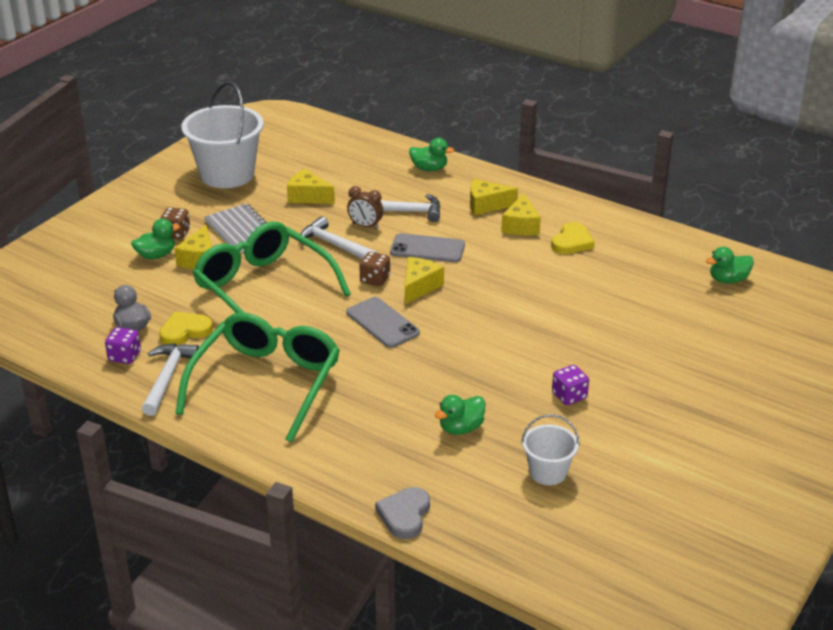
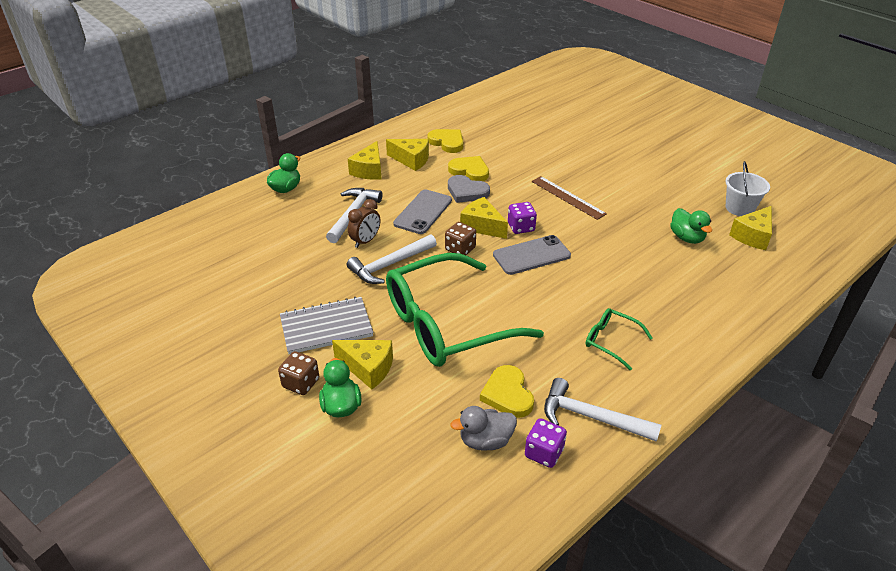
camera: 75 degrees left, 5 degrees up
(227, 174) = (195, 325): white bucket -> none
(267, 382) = (611, 341): green glasses -> green glasses, size x0.42
(308, 197) = (286, 270): yellow cheese -> yellow cheese (752, 236)
(404, 515) = (796, 284): grey heart -> grey heart (466, 192)
(502, 336) = (567, 197): none -> brown ruler
(520, 265) = (469, 171): none -> yellow heart
(569, 396) = (650, 182): purple dice -> purple dice (521, 227)
(728, 280) = (524, 95): green duck -> none

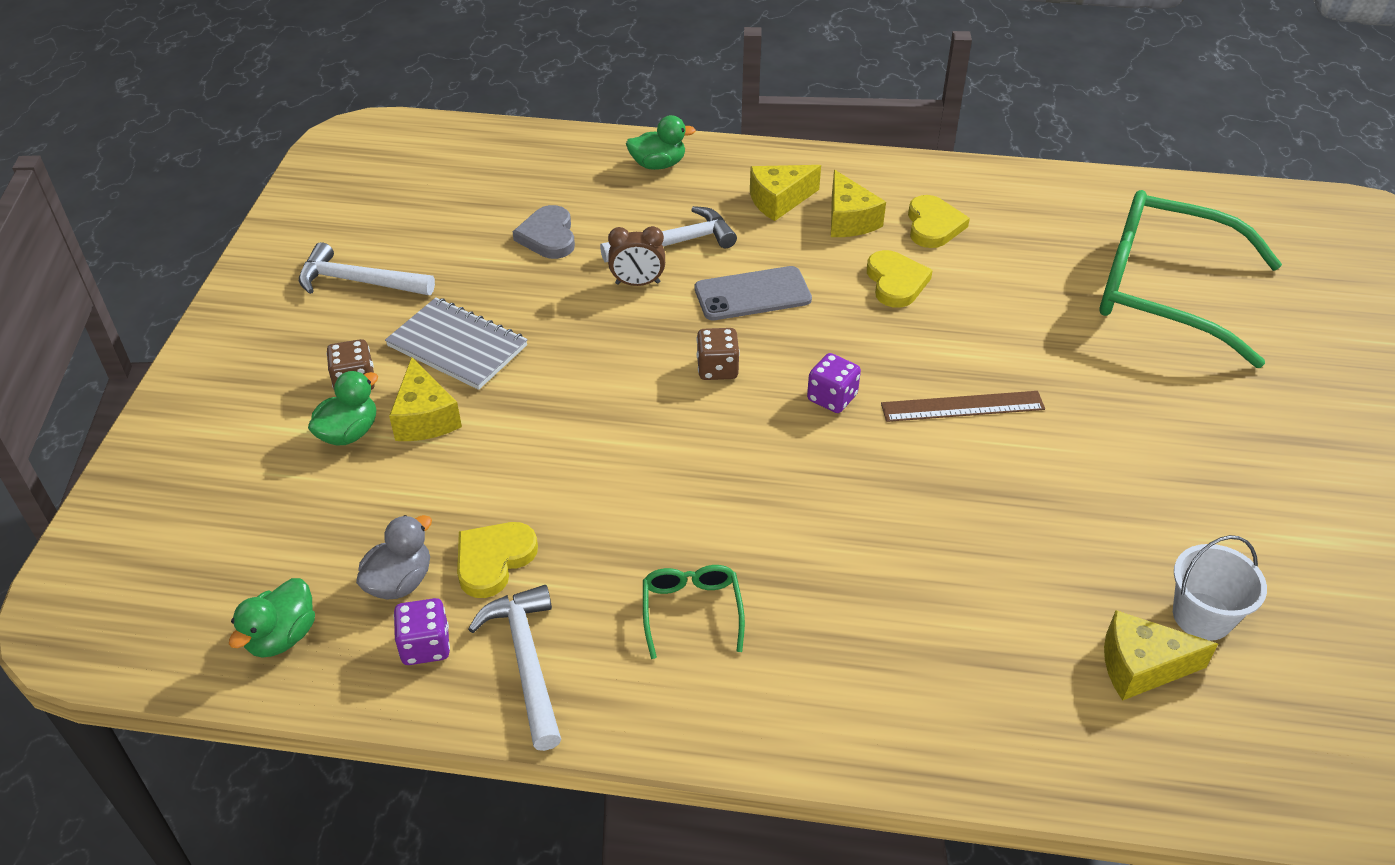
camera: 50 degrees right, 5 degrees up
(390, 265) = (617, 329): white hammer -> white hammer (358, 281)
(446, 324) = (562, 438): green glasses -> green glasses (1162, 291)
(466, 192) = (845, 306): grey heart -> grey heart (548, 236)
(482, 226) = (789, 361): yellow cheese -> none
(485, 441) = (400, 582): grey duck -> grey duck turned 90 degrees clockwise
(531, 255) = (783, 440): grey phone -> none
(567, 197) = (962, 406): brown ruler -> brown ruler turned 75 degrees clockwise
(687, 238) = (1030, 585): green duck -> green duck (282, 637)

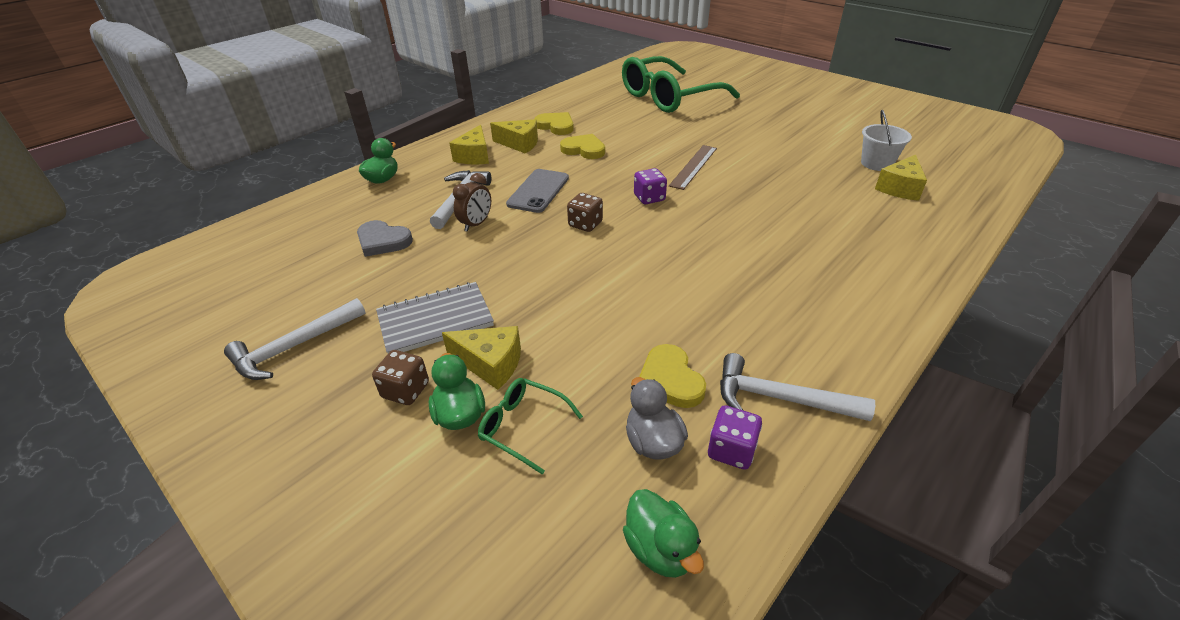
camera: 55 degrees left, 5 degrees down
(691, 611) = (779, 307): green glasses -> green glasses (522, 426)

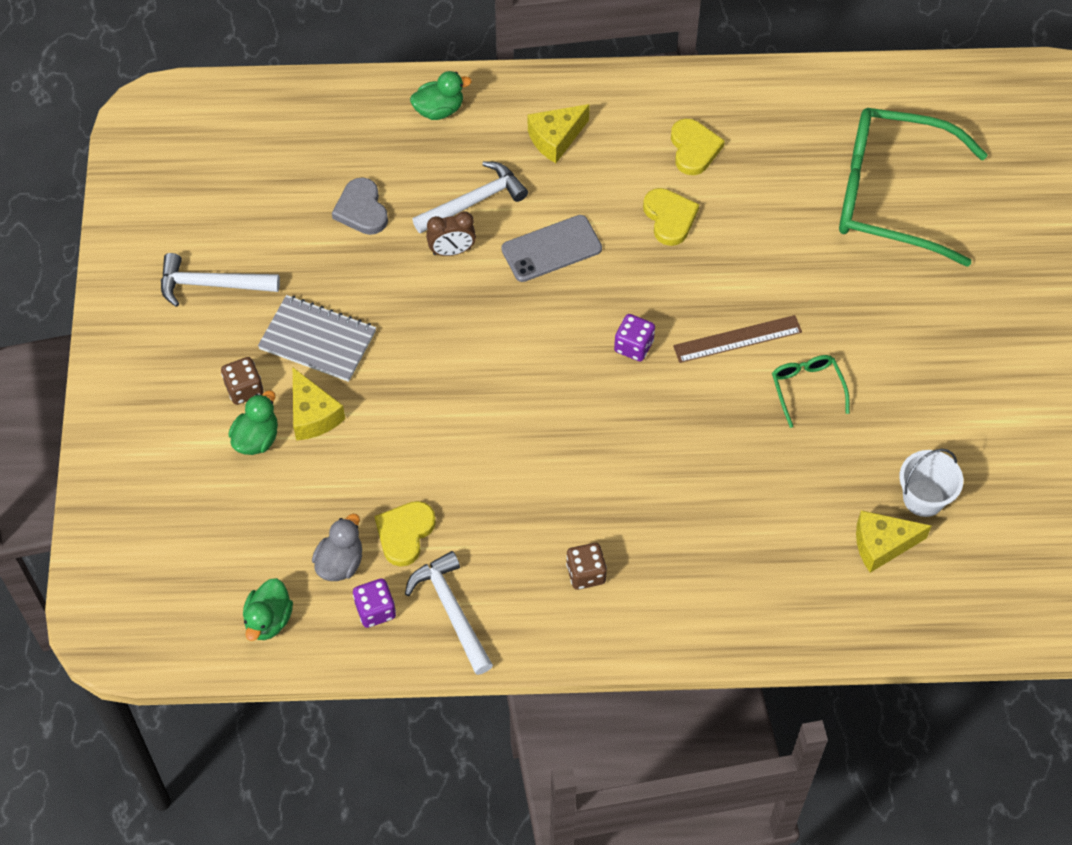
camera: 45 degrees right, 20 degrees up
(520, 144) = (620, 153): yellow cheese -> none
(522, 426) = (282, 481): green glasses -> green glasses (807, 388)
(585, 224) = (537, 331): brown dice -> brown dice (586, 573)

